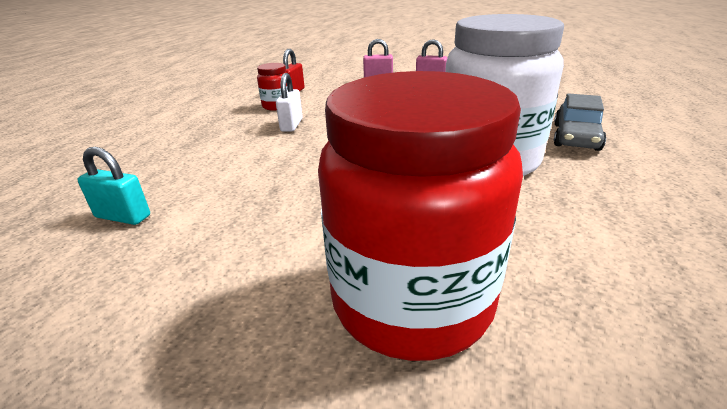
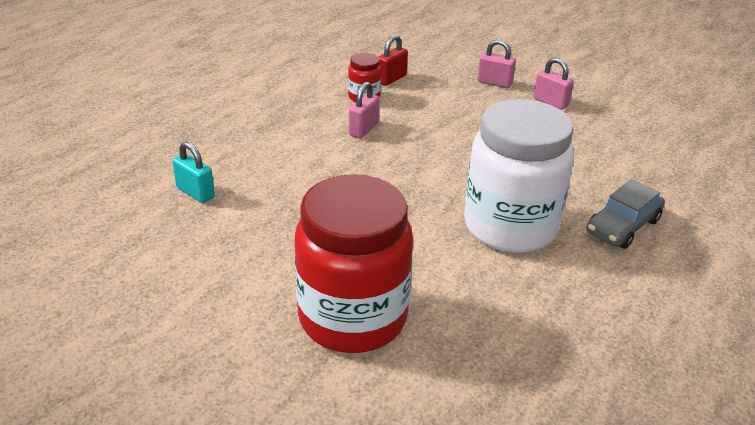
camera: 20 degrees right, 5 degrees up
(291, 125) = (363, 129): white padlock -> pink padlock

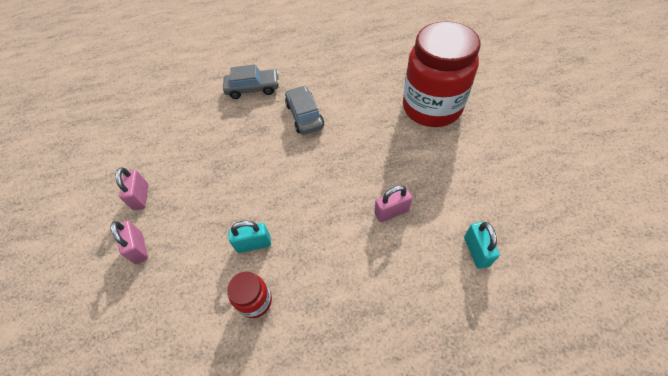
camera: 135 degrees left, 20 degrees up
(363, 129) = (299, 252): pink padlock -> pink padlock (391, 212)
(391, 79) = (203, 317): red padlock -> none
(408, 118) = (254, 244): none -> turquoise padlock
(510, 227) = (305, 115): white jar -> grey car

